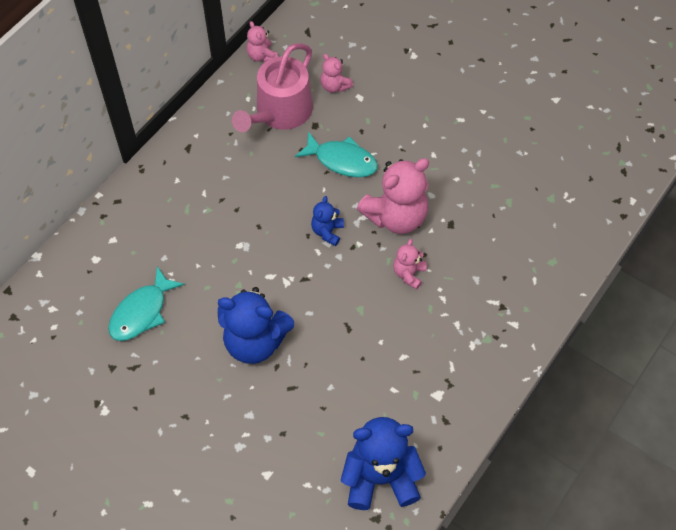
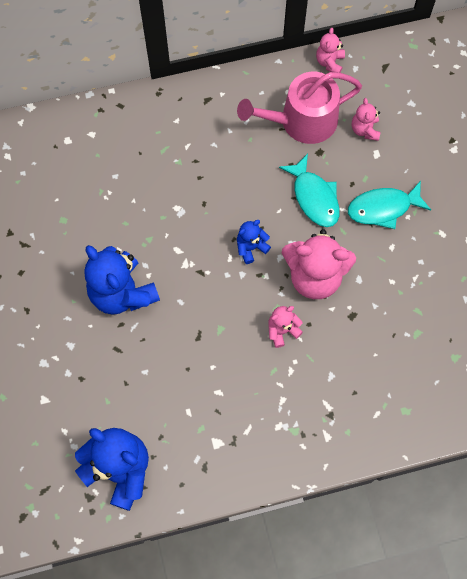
camera: 40 degrees right, 10 degrees up
(142, 312) = (64, 207): turquoise fish -> turquoise fish (383, 208)

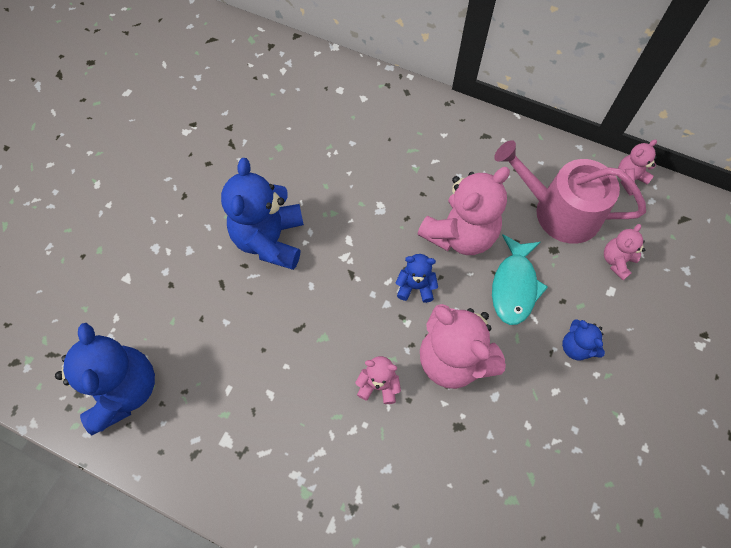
camera: 40 degrees right, 5 degrees down
(250, 188) = (460, 235): none -> pink teddy bear
(383, 208) = (576, 347): turquoise fish -> blue teddy bear

